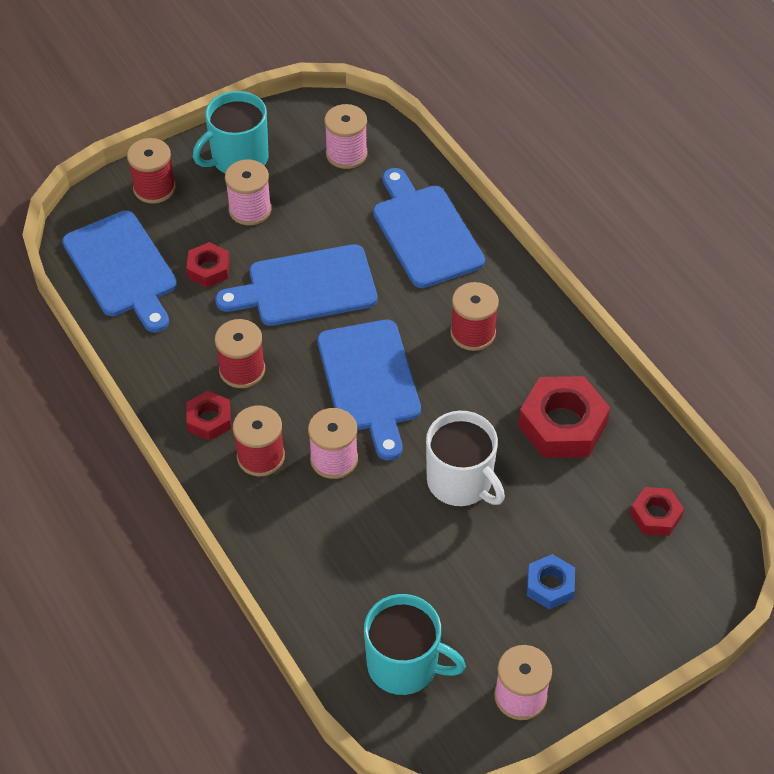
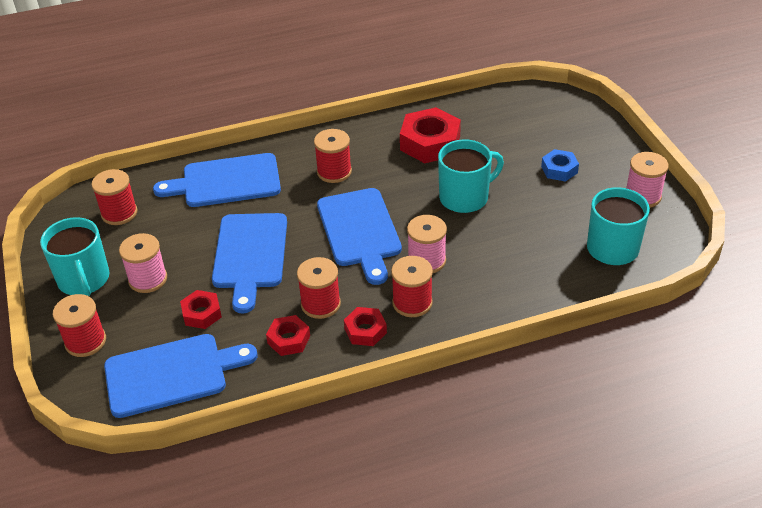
camera: 75 degrees left, 10 degrees down
(346, 154) = (119, 213): pink spool -> red spool
(370, 382) = (360, 231): blue cutting board -> blue cutting board turned 75 degrees clockwise
(461, 482) = (465, 197): white mug -> turquoise mug
(655, 515) = (513, 116): red nut -> red nut (289, 340)

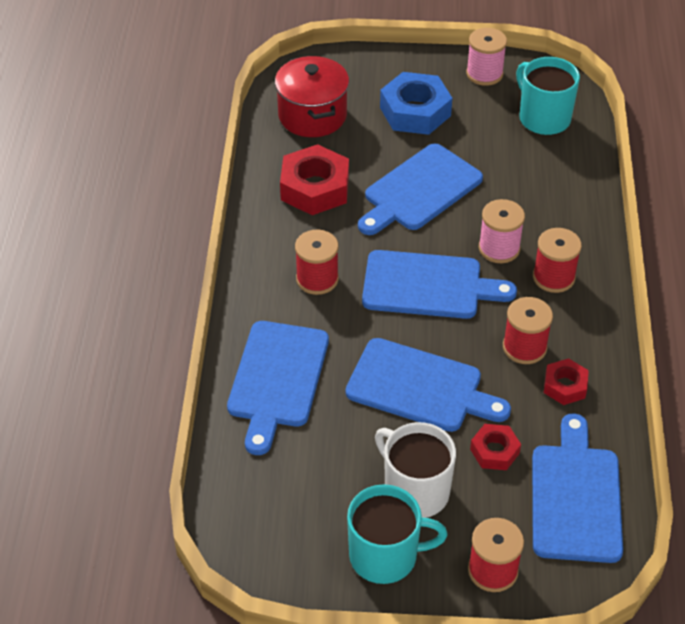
camera: 70 degrees left, 5 degrees up
(119, 213) = (277, 498): red spool -> none
(148, 279) = (415, 490): pink spool -> white mug
(365, 331) = (577, 323): red nut -> none
(465, 197) = (419, 190): turquoise mug -> blue cutting board
(511, 118) = (312, 115): none -> red pot
(559, 169) = (415, 111): blue nut -> blue nut, size x1.80

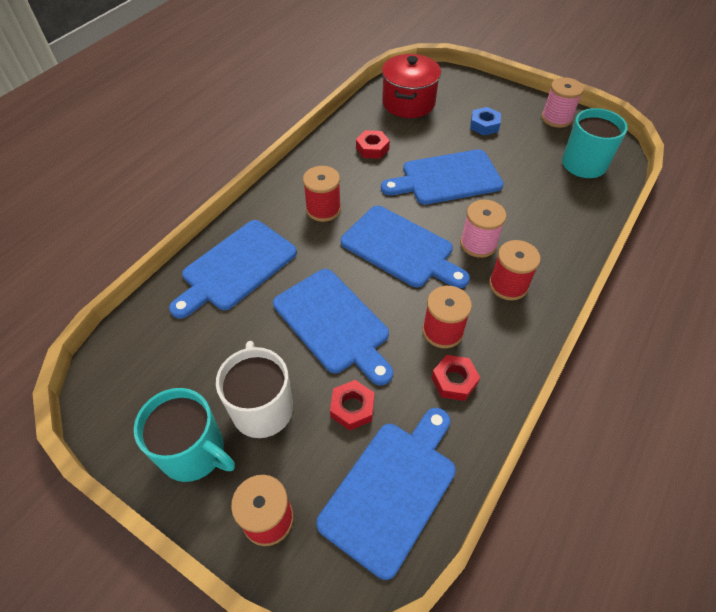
camera: 30 degrees right, 5 degrees up
(315, 188) = (372, 148): red nut -> red nut, size x0.56
(415, 111) = (484, 125): blue nut -> blue nut, size x0.56

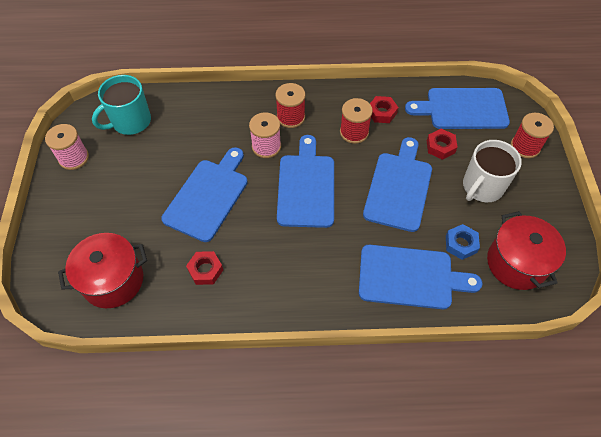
camera: 125 degrees left, 5 degrees up
(156, 364) = (516, 263): none -> red pot
(194, 452) = (534, 200): turquoise mug -> none
(323, 209) = (307, 259): red spool -> none
(447, 178) = (208, 196): blue cutting board -> blue cutting board turned 105 degrees counterclockwise
(484, 125) = (115, 203): blue nut -> blue nut (461, 244)

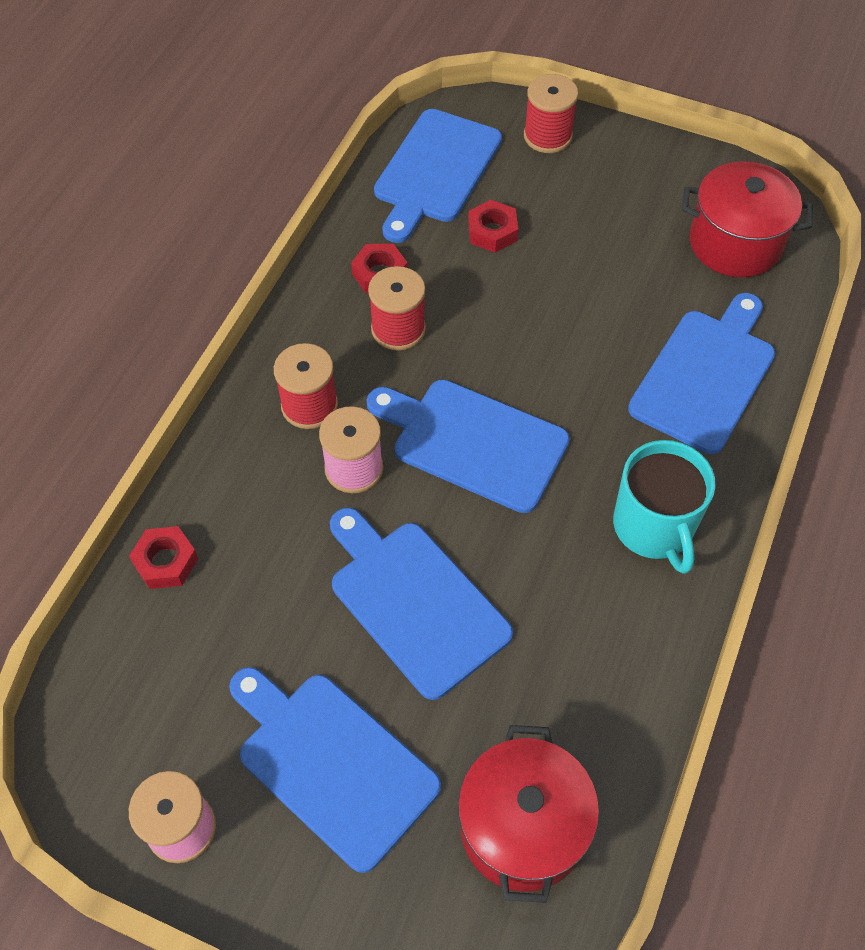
camera: 65 degrees left, 0 degrees up
(130, 121) = (149, 685): turquoise mug -> turquoise mug (654, 527)
(205, 270) = (569, 659): red nut -> red nut (166, 562)
(399, 187) = (541, 318): blue cutting board -> blue cutting board (332, 763)
(461, 244) = (677, 290): blue nut -> none
(482, 187) = (592, 219): white mug -> none

